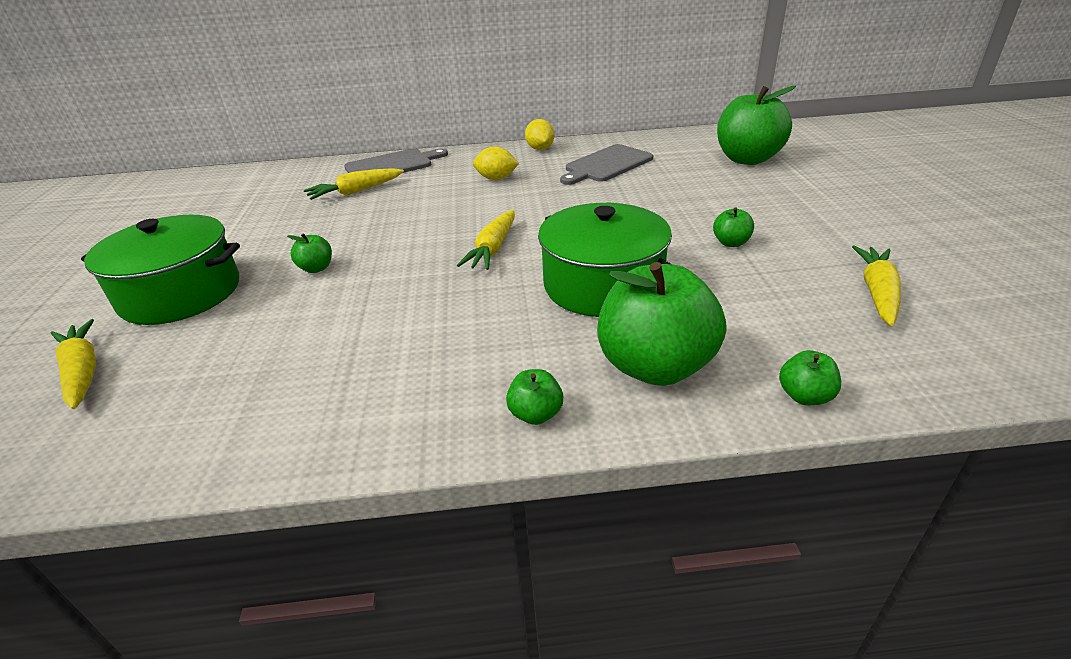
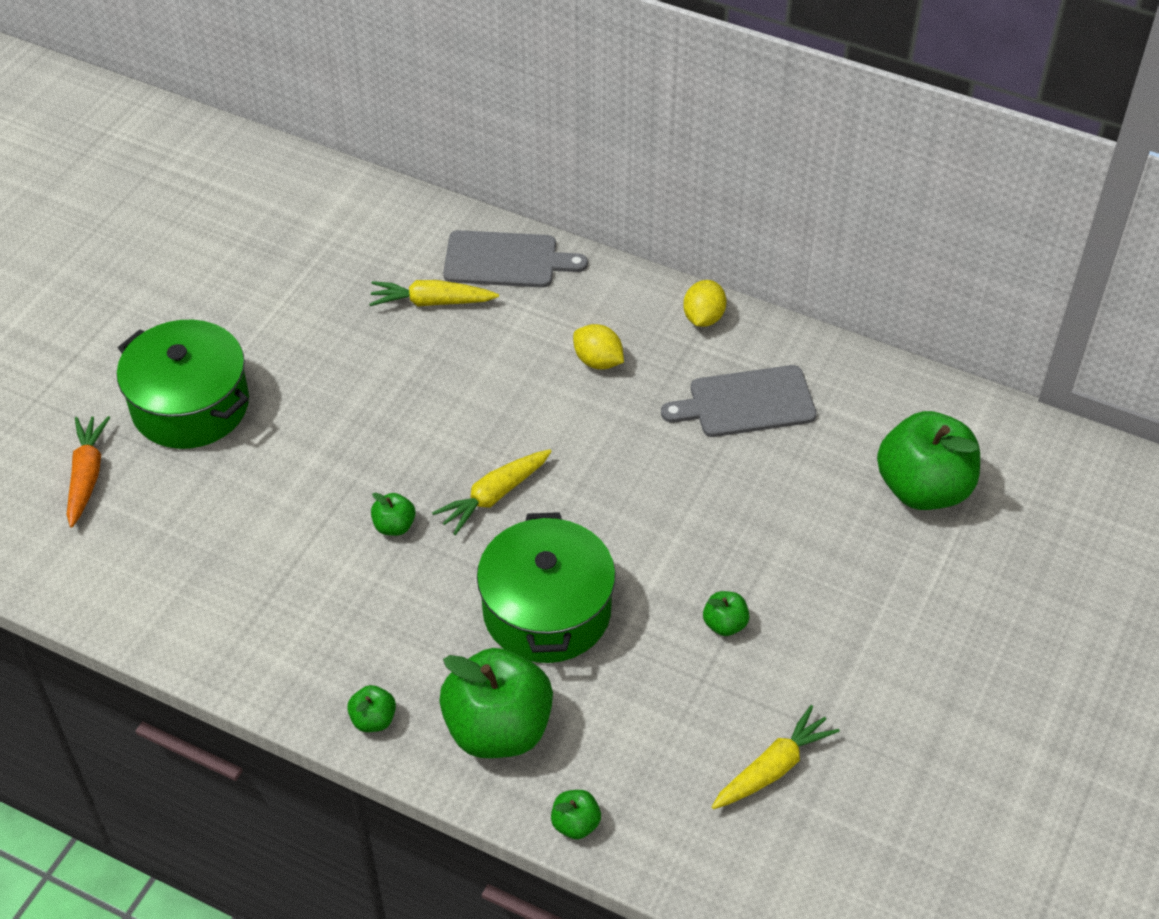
camera: 30 degrees right, 15 degrees up
(82, 372) = (87, 476): yellow carrot -> orange carrot
(316, 268) = (319, 432): green apple -> green apple (394, 526)

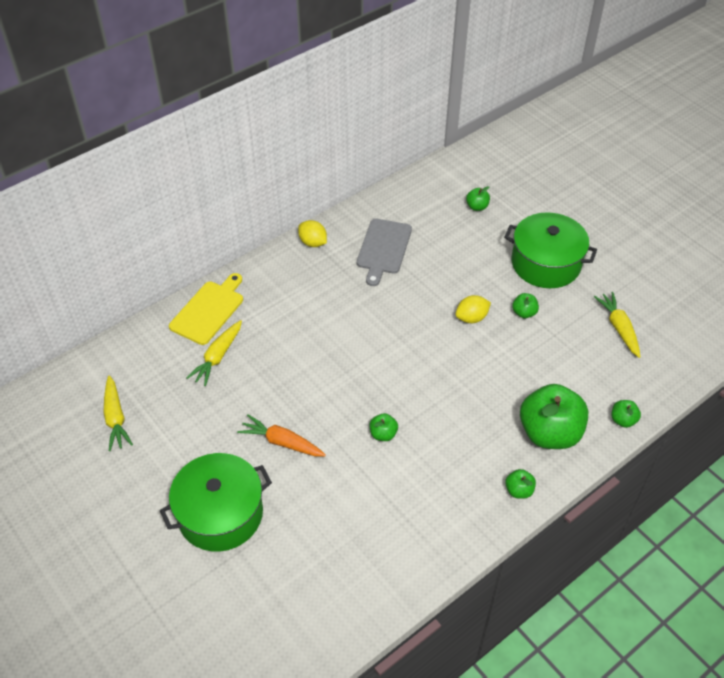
camera: 65 degrees left, 0 degrees up
(87, 476) = (246, 595): orange carrot -> orange carrot (282, 442)
(494, 496) = (387, 379): yellow carrot -> yellow carrot (115, 418)
(506, 260) = (209, 310): grey cutting board -> yellow cutting board
(546, 610) = (480, 383): green pot -> green pot (546, 263)
(598, 361) = (315, 298): yellow lemon -> yellow lemon (471, 318)
(923, 488) = (477, 207): green apple -> green apple, size x0.43

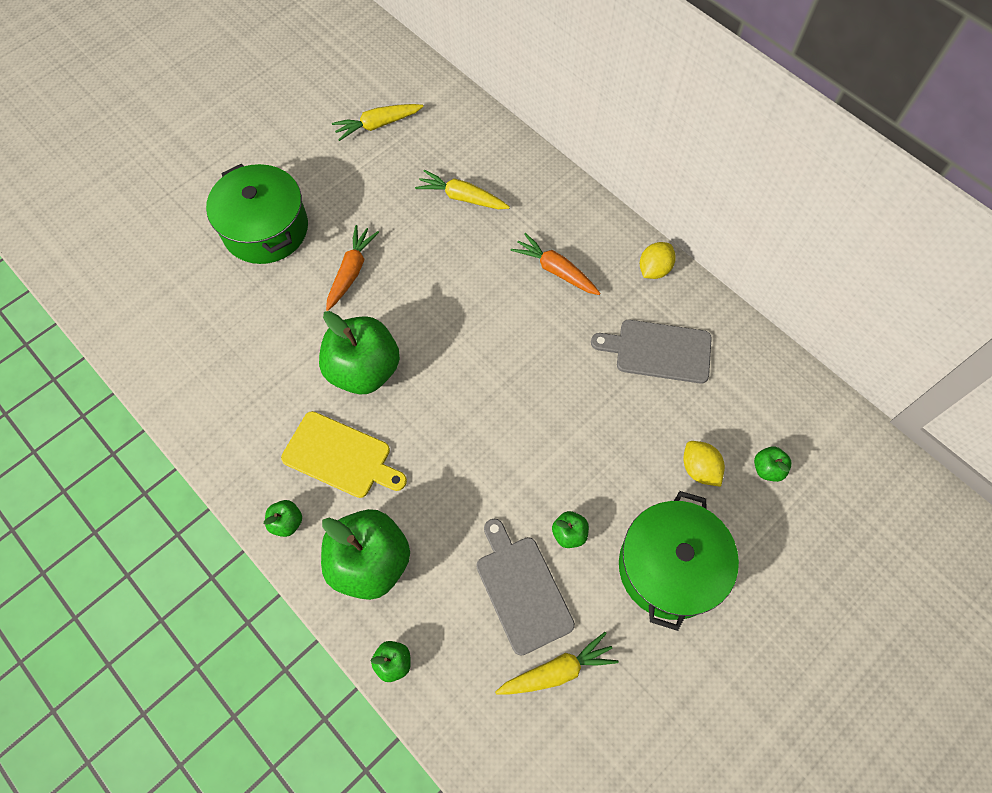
camera: 85 degrees right, 15 degrees up
(209, 310) = (528, 179): yellow cutting board -> yellow cutting board (340, 456)
(304, 300) = (555, 270): none -> orange carrot
(383, 434) = (364, 370): green apple -> green apple, size x2.31
(471, 318) = (551, 464): yellow lemon -> yellow lemon (699, 469)
(565, 342) = (522, 589): none -> grey cutting board

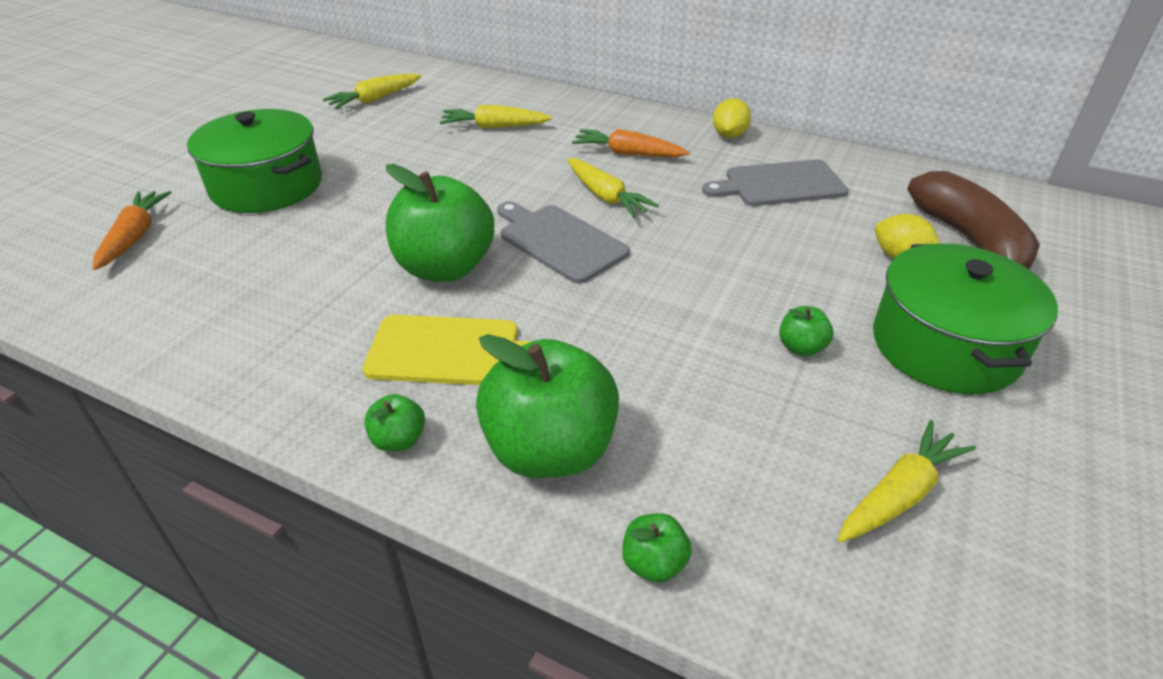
camera: 20 degrees left, 25 degrees down
(351, 271) = (391, 197): orange carrot -> orange carrot (135, 237)
(512, 323) = (606, 197): none -> yellow carrot
(522, 589) = (784, 419): grey cutting board -> grey cutting board (559, 241)
(767, 469) = (970, 241): green apple -> brown banana

